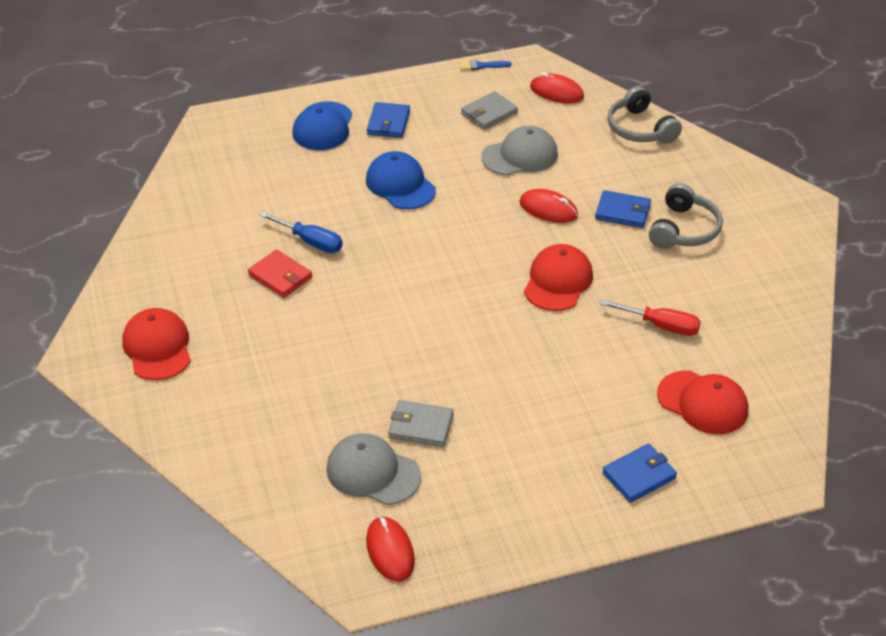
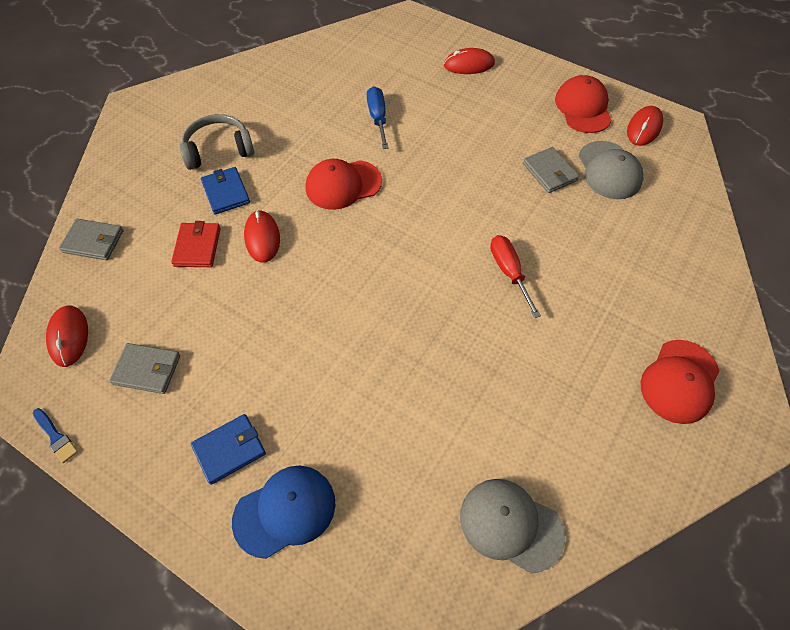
camera: 130 degrees left, 15 degrees up
(280, 276) = (518, 361): red wallet -> red wallet (197, 247)
(310, 242) = (458, 374): blue screwdriver -> blue screwdriver (378, 118)
(400, 185) = (320, 363): blue cap -> none
(520, 155) = (201, 301): grey cap -> grey cap (510, 525)
(639, 475) = (469, 64): blue wallet -> red mouse
(640, 129) = (93, 241): grey headphones -> grey wallet
(661, 326) = (335, 113): red screwdriver -> red screwdriver (509, 272)
(703, 402) = (384, 66): red cap -> red cap (583, 108)

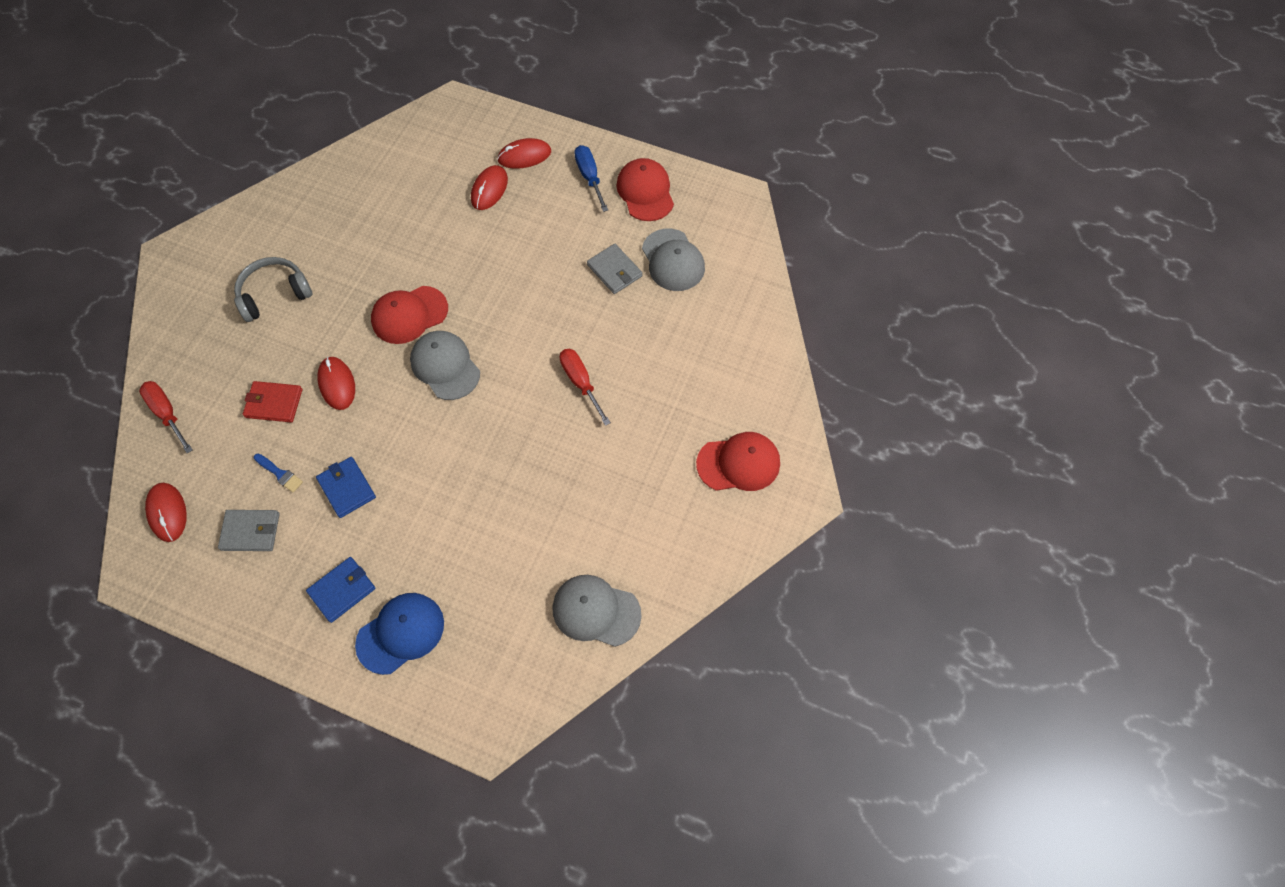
camera: 10 degrees left, 5 degrees up
(56, 437) = (180, 606): blue brush -> blue brush (280, 474)
(93, 241) = (167, 414): grey wallet -> red screwdriver
(197, 247) = (274, 403): red wallet -> red wallet turned 75 degrees counterclockwise
(226, 192) = (291, 341): blue wallet -> blue wallet (347, 488)
(372, 236) = (445, 366): none -> grey cap
(378, 118) = (435, 234): blue screwdriver -> blue screwdriver (590, 177)
(644, 128) = (707, 207): red mouse -> red mouse (489, 189)
(679, 381) = (738, 463): red cap -> red cap turned 120 degrees counterclockwise

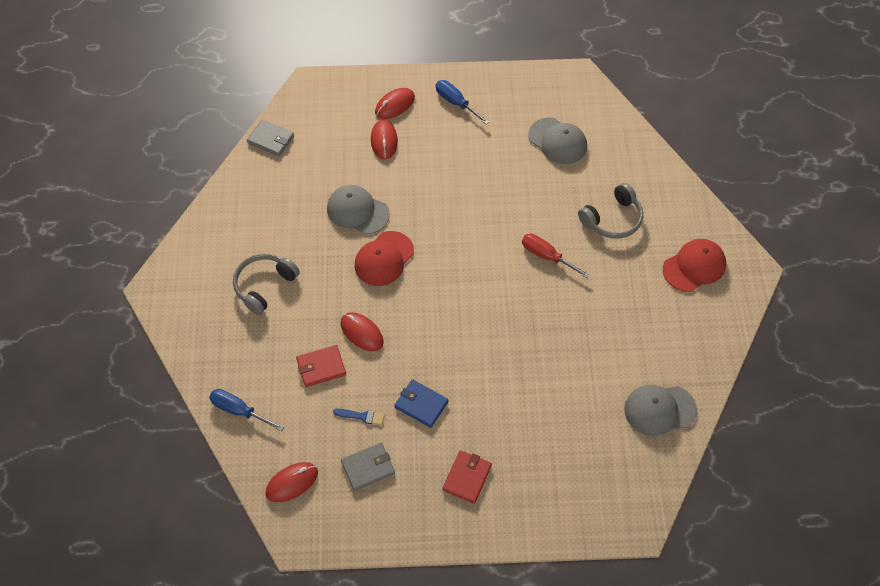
camera: 25 degrees left, 5 degrees down
(167, 414) = (239, 411): red screwdriver -> blue screwdriver
(167, 513) = (292, 483): red mouse -> red mouse turned 75 degrees counterclockwise
(342, 590) = (467, 477): blue wallet -> red wallet
(400, 633) = (530, 487): blue cap -> none
(445, 366) = (437, 285): grey cap -> grey cap (357, 211)
(614, 271) = (519, 165): grey wallet -> grey wallet (271, 139)
(645, 192) = (505, 98): red cap -> none
(679, 371) = (612, 219): none -> grey headphones

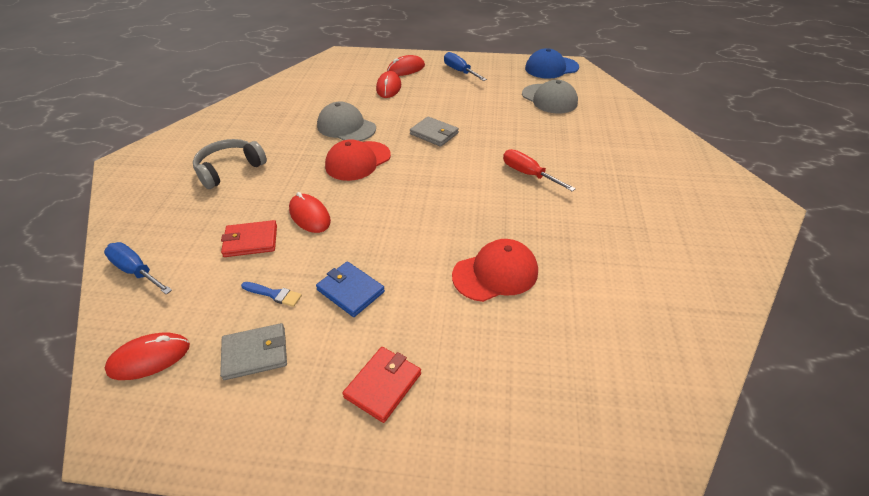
camera: 10 degrees right, 15 degrees down
(271, 139) = (291, 80): grey wallet -> grey wallet (434, 134)
(556, 85) = (551, 68): none -> blue cap
(612, 219) = (602, 153): grey headphones -> none
(659, 410) = (665, 335): grey cap -> none
(694, 266) = (696, 197): red cap -> red cap (495, 273)

